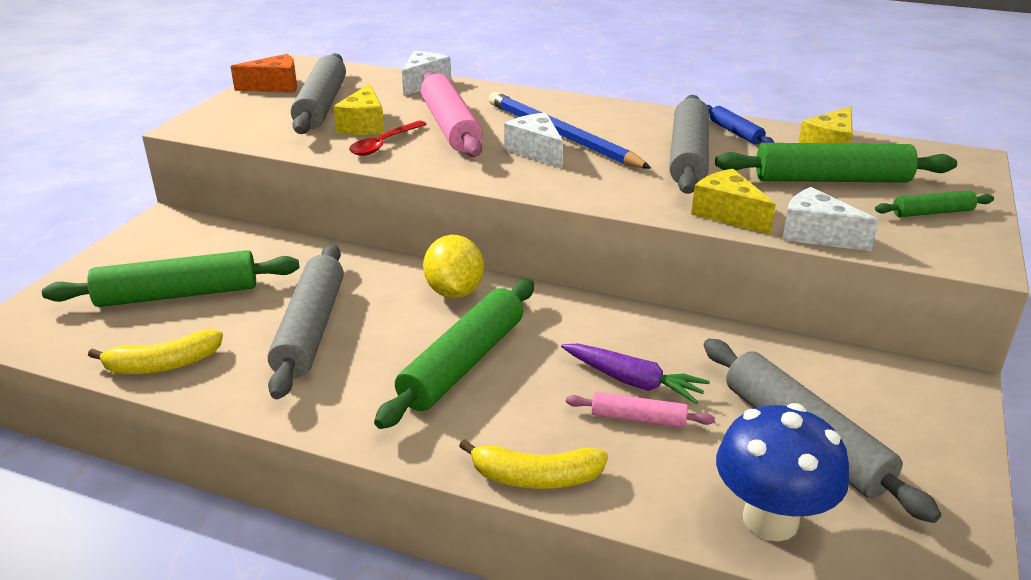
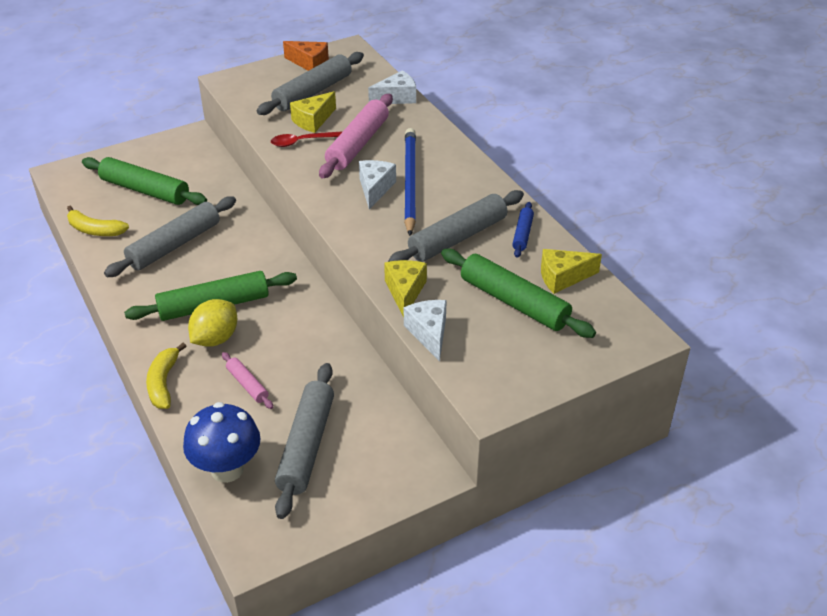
camera: 40 degrees right, 10 degrees up
(454, 292) = (267, 260): yellow lemon -> yellow lemon (215, 338)
(535, 477) = (163, 383): yellow banana -> yellow banana turned 45 degrees clockwise
(632, 381) = (275, 364): purple carrot -> none
(932, 212) = (530, 360): green rolling pin -> none

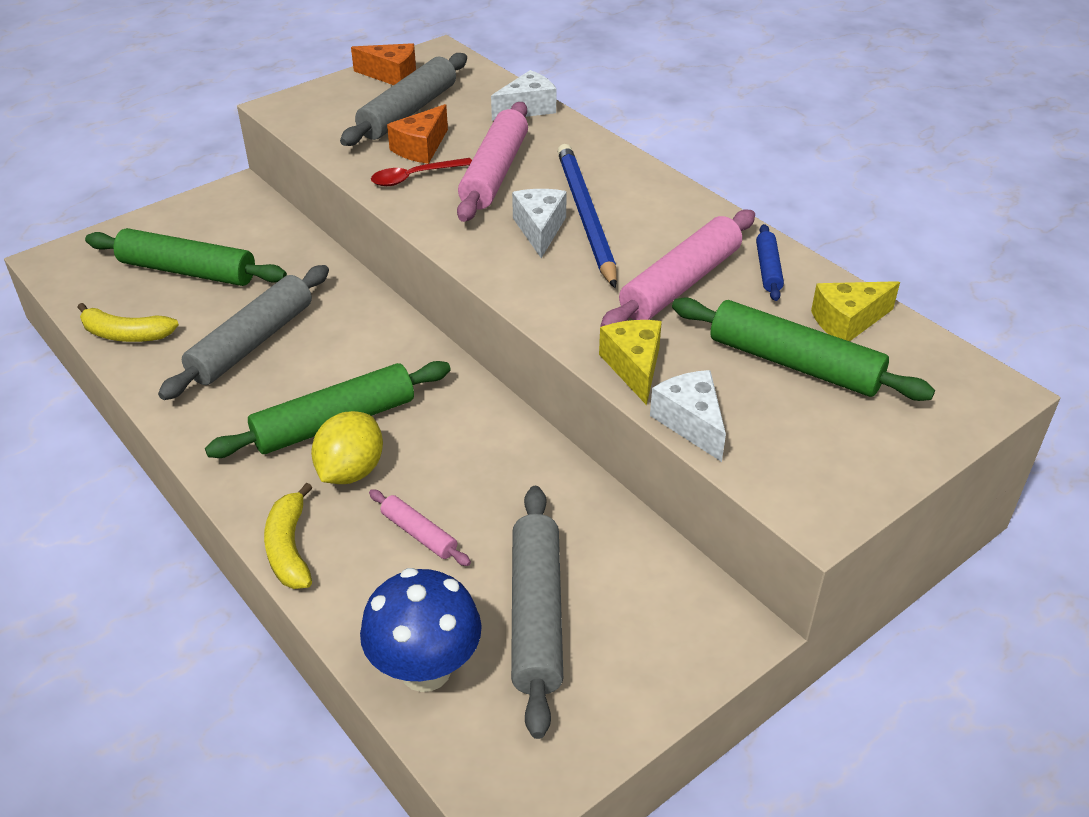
camera: 10 degrees left, 0 degrees up
(313, 120) = (421, 148): yellow cheese -> orange cheese
(457, 237) = (680, 283): grey rolling pin -> pink rolling pin

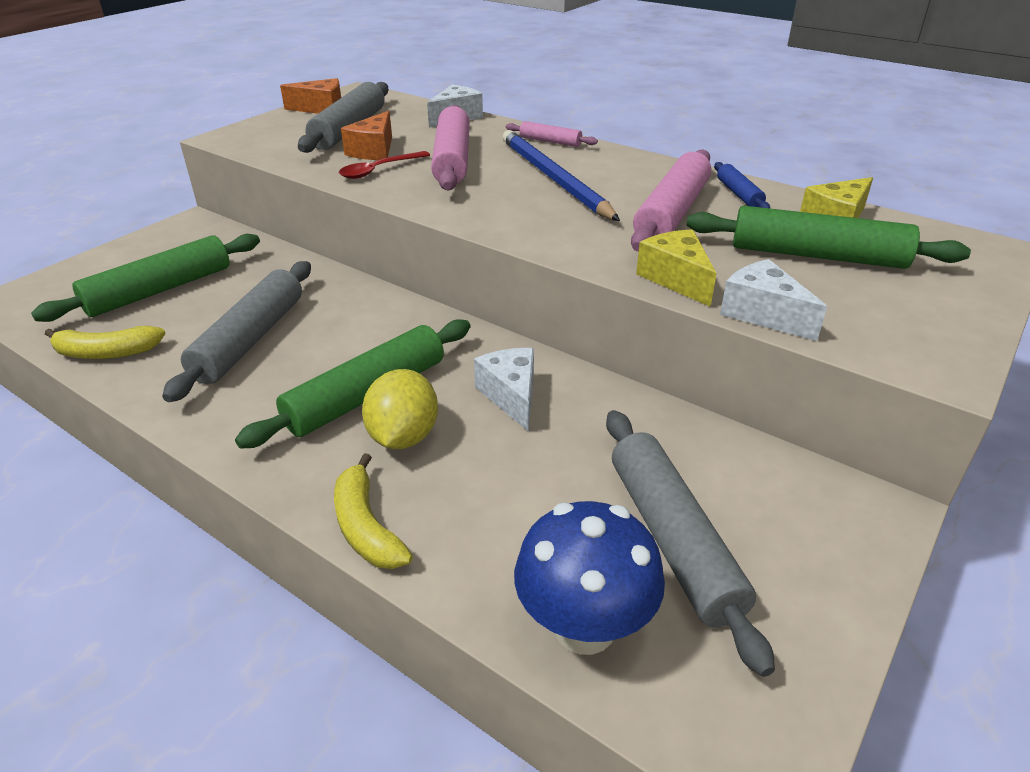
camera: 15 degrees left, 5 degrees down
(187, 271) = (160, 290): green rolling pin -> green rolling pin turned 45 degrees counterclockwise
(419, 534) = (505, 483): pink rolling pin -> pink rolling pin (550, 141)
(540, 229) = (518, 192): white cheese -> white cheese (511, 396)

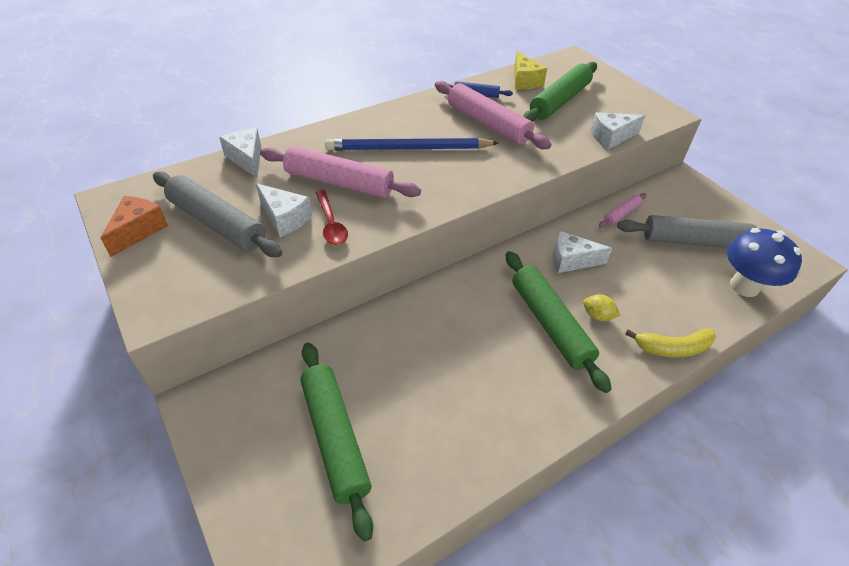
camera: 70 degrees left, 10 degrees up
(106, 353) = (431, 484): yellow banana -> none
(249, 339) = (453, 379): grey rolling pin -> none
(374, 151) = (285, 218): orange cheese -> white cheese
(403, 436) = (597, 316): yellow lemon -> yellow lemon, size x0.57
(550, 141) = (341, 131): pink rolling pin -> pink rolling pin (621, 214)
(676, 279) = (567, 149): yellow cheese -> none

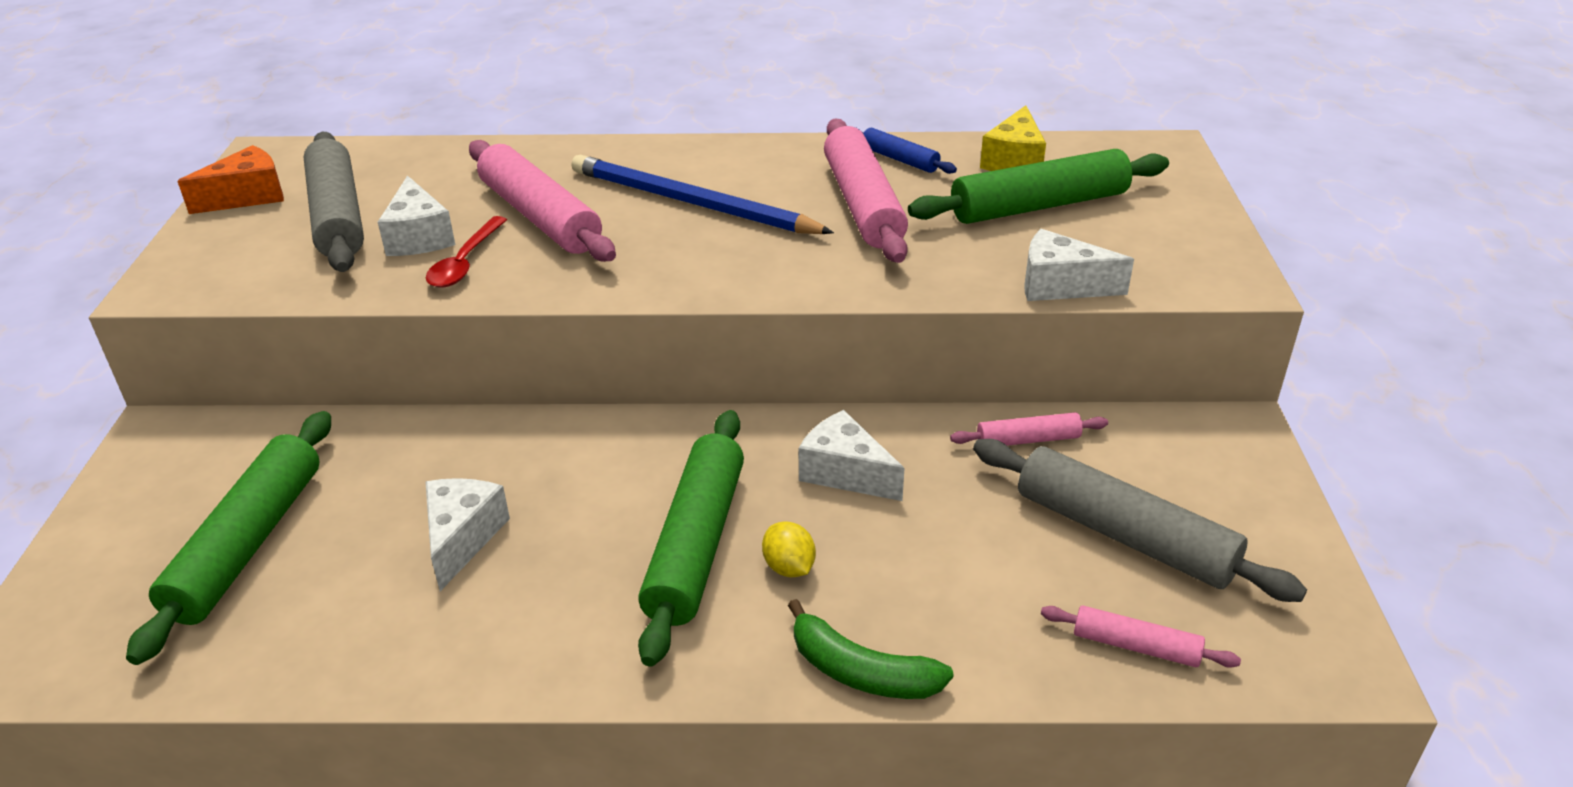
camera: 35 degrees right, 10 degrees down
(247, 159) = (463, 154): white cheese -> white cheese (462, 538)
(672, 348) = (861, 672): yellow banana -> green banana
(744, 286) = (1136, 646): blue mushroom -> pink rolling pin

